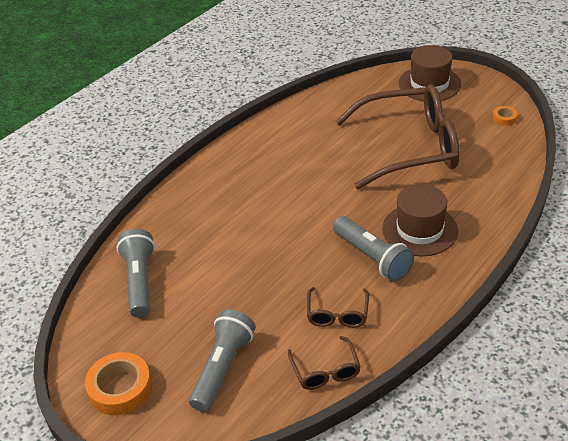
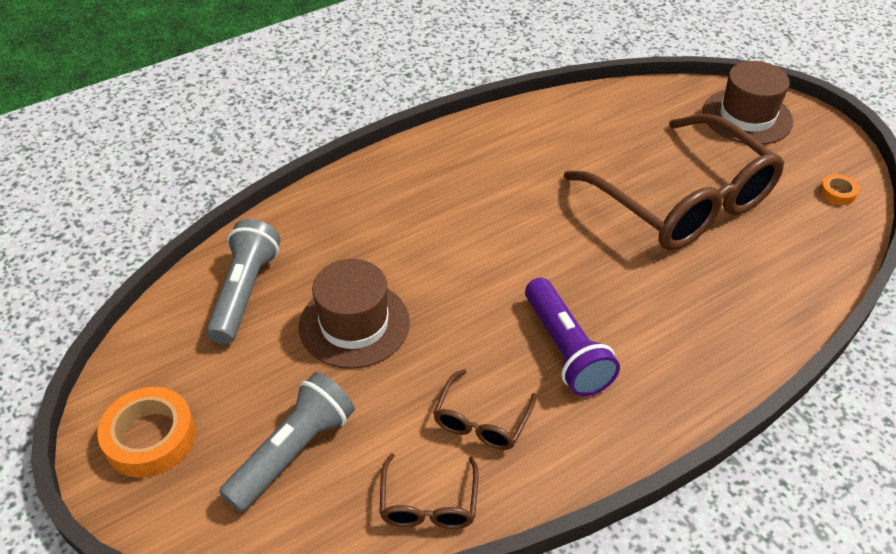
camera: 15 degrees right, 5 degrees up
(372, 257) = (565, 349): grey flashlight -> purple flashlight
(409, 147) = (683, 201): brown glasses -> brown glasses turned 45 degrees clockwise
(419, 230) = (649, 327): brown hat -> brown hat (354, 324)

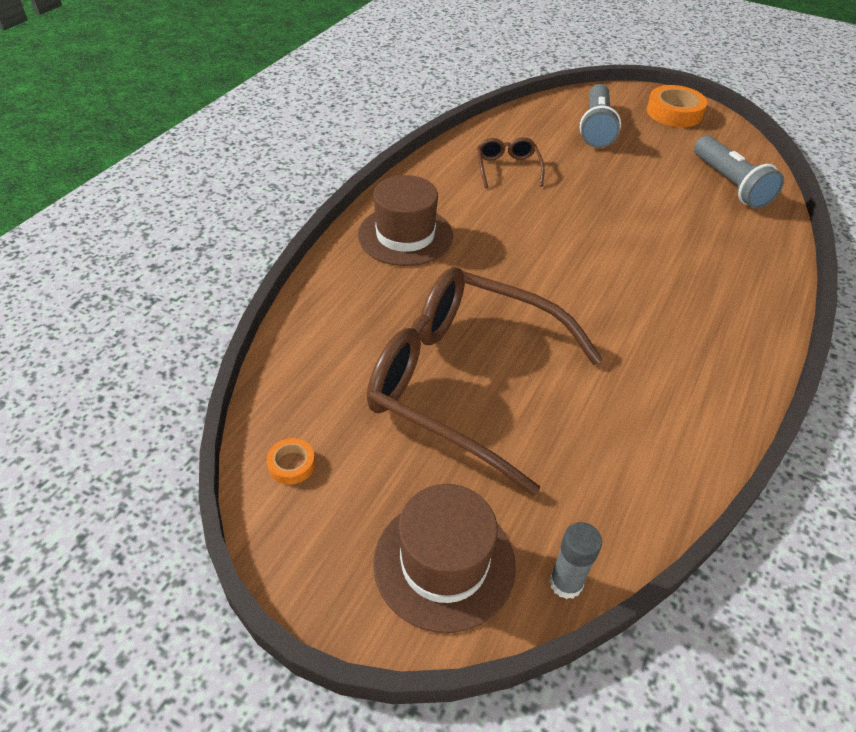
camera: 150 degrees right, 0 degrees up
(354, 324) = (638, 190): brown hat -> brown hat (405, 235)
(429, 503) = (504, 130): brown glasses -> none
(565, 349) = (485, 219): purple flashlight -> none
(679, 89) = (566, 583): none -> grey glue stick

